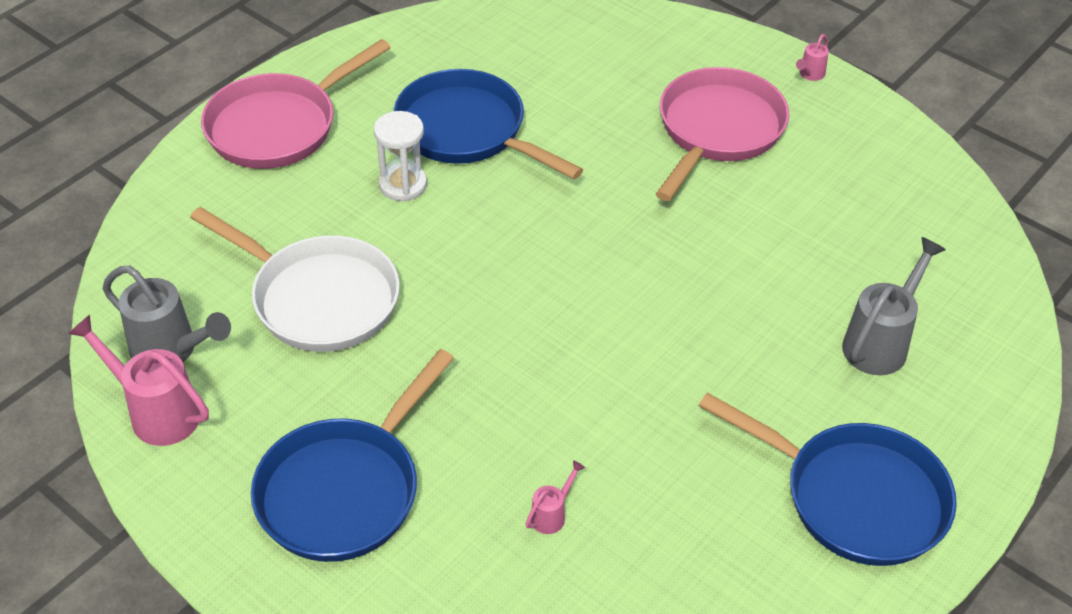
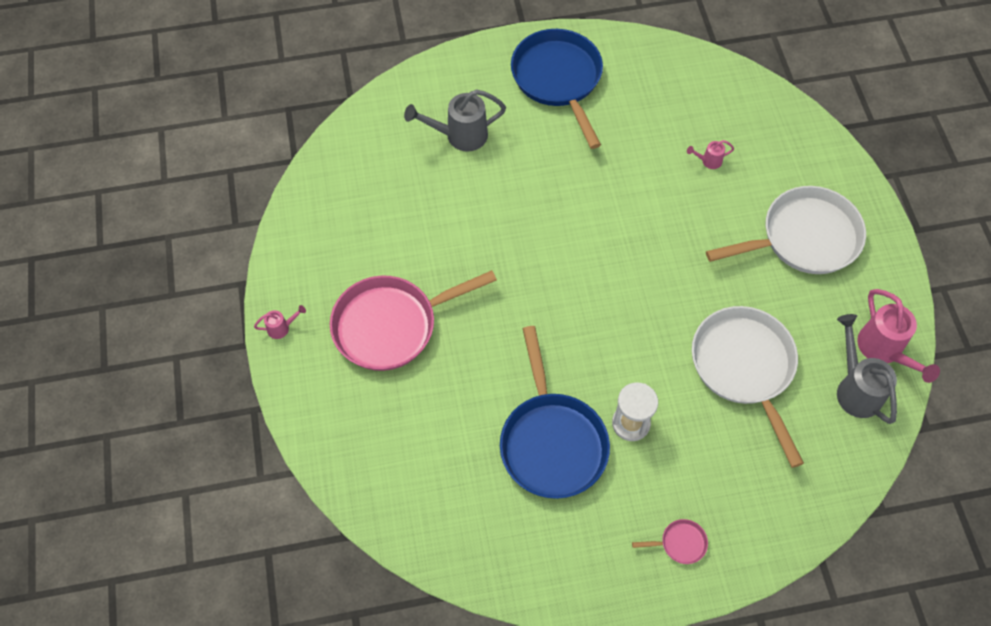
camera: 140 degrees left, 15 degrees up
(278, 126) = (680, 543): pink pan -> pink pan, size x0.40
(344, 490) = (804, 238): blue pan -> white pan

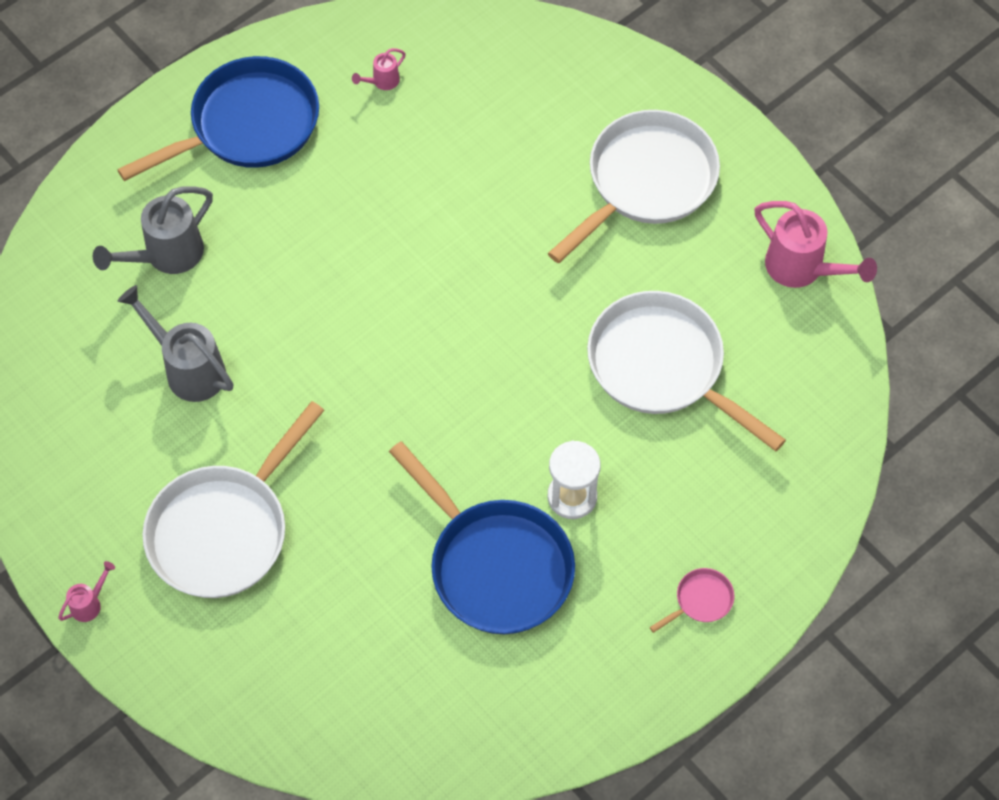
camera: 30 degrees left, 0 degrees up
(391, 325) = (224, 530): pink pan -> white pan
(558, 79) = (248, 125): blue pan -> blue pan turned 105 degrees clockwise
(708, 161) = (487, 142): pink watering can -> pink watering can (382, 82)
(855, 389) = (794, 328): grey watering can -> grey watering can (188, 369)

